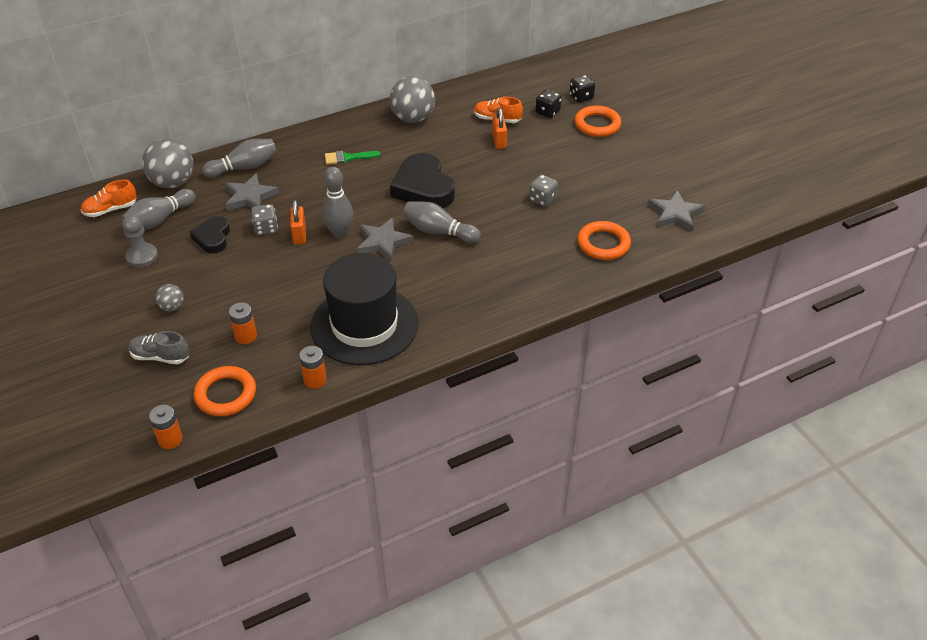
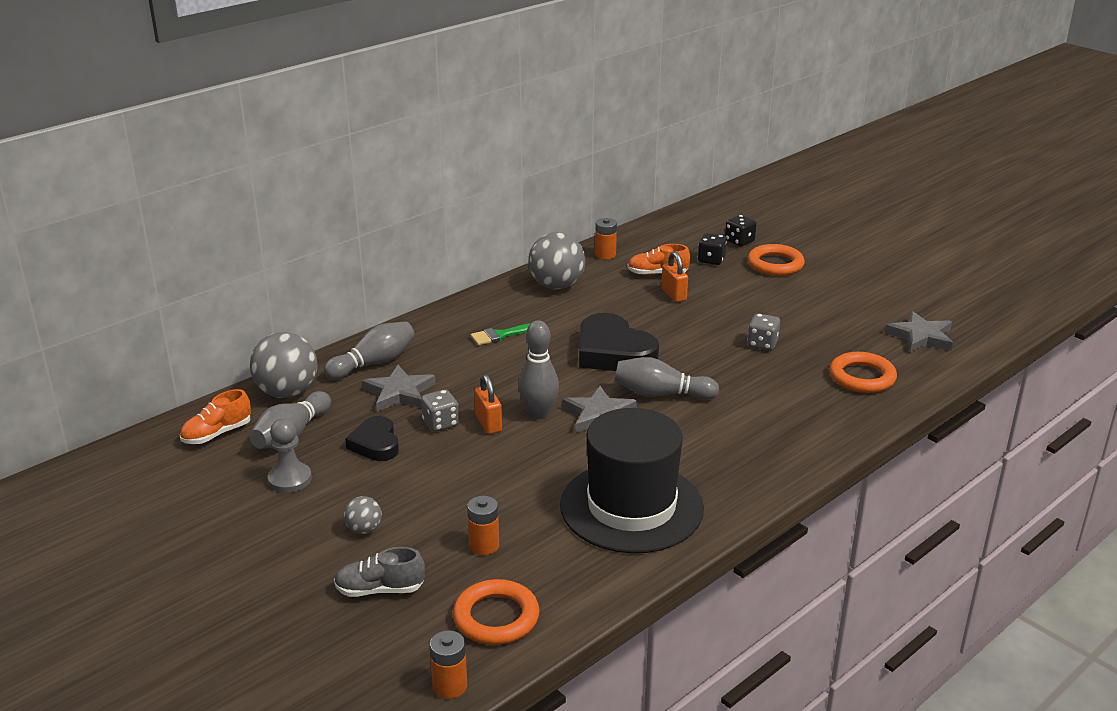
camera: 15 degrees left, 15 degrees down
(315, 380) = (605, 579): orange battery -> orange battery (605, 255)

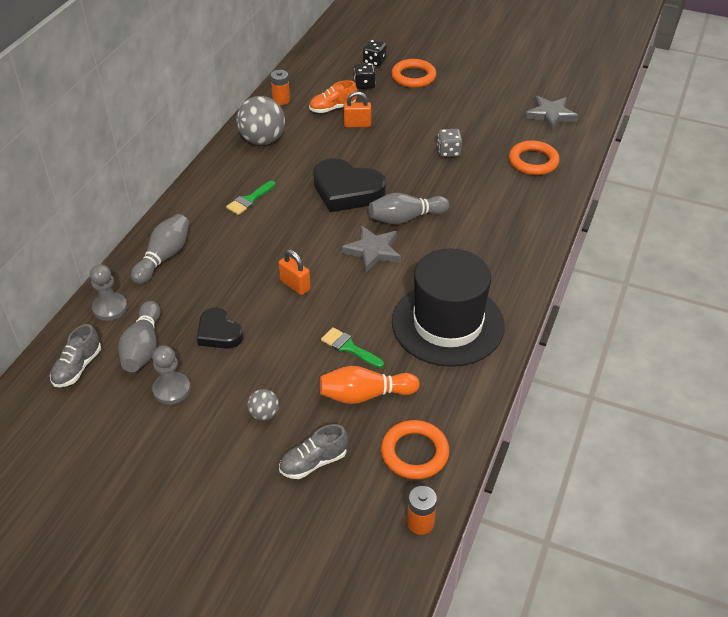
camera: 25 degrees left, 15 degrees up
(217, 434) = (77, 367): orange shoe -> grey shoe
(287, 392) = (110, 308): grey ball -> grey pawn
(399, 392) = (205, 279): grey star -> none
(440, 423) = (257, 297): grey dice -> none
(484, 545) = (365, 395): orange battery -> orange bowling pin
(501, 496) = (349, 347): none -> green brush
(539, 413) = (327, 264): grey bowling pin -> none
(673, 295) = (357, 124): orange padlock -> orange padlock turned 45 degrees counterclockwise

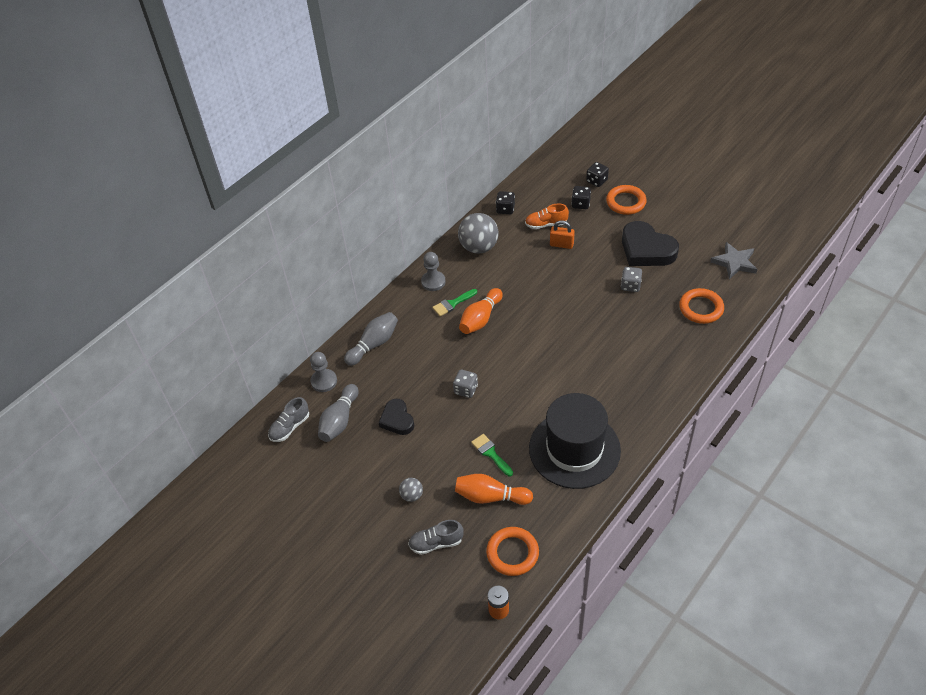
camera: 20 degrees right, 5 degrees up
(171, 389) = (351, 460): grey pawn -> grey pawn (433, 282)
(281, 100) = (505, 209): orange battery -> black dice
(288, 210) = (480, 319): none -> orange bowling pin
(295, 285) = (466, 390): orange padlock -> grey dice
(346, 191) = (532, 309): black heart -> black heart (646, 249)
(373, 251) = (536, 370): grey star -> none
(405, 218) = (572, 345): grey bowling pin -> none

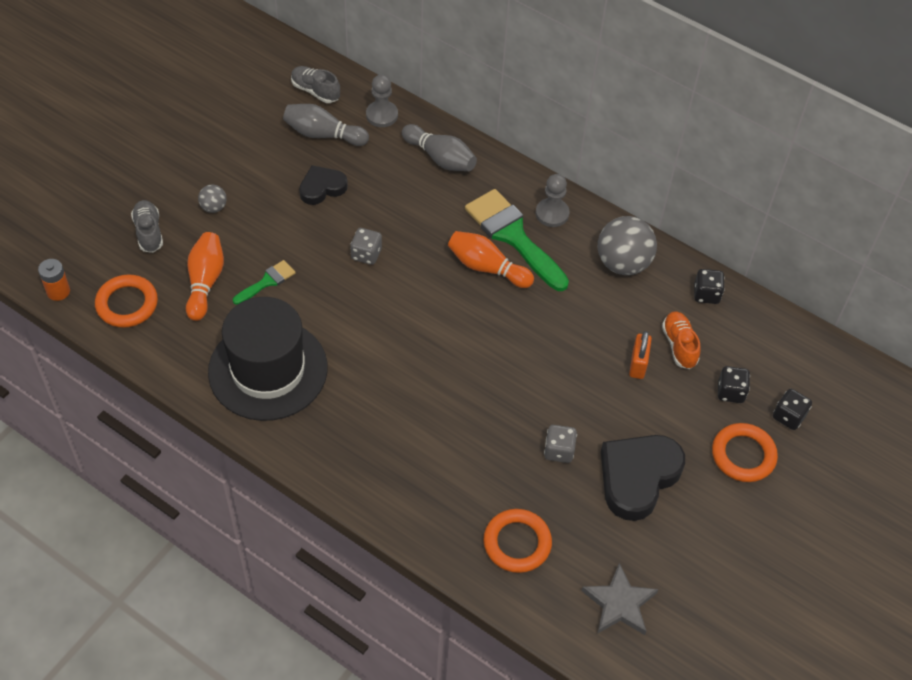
camera: 80 degrees right, 5 degrees up
(452, 303) = (513, 236): green brush -> green brush, size x2.04

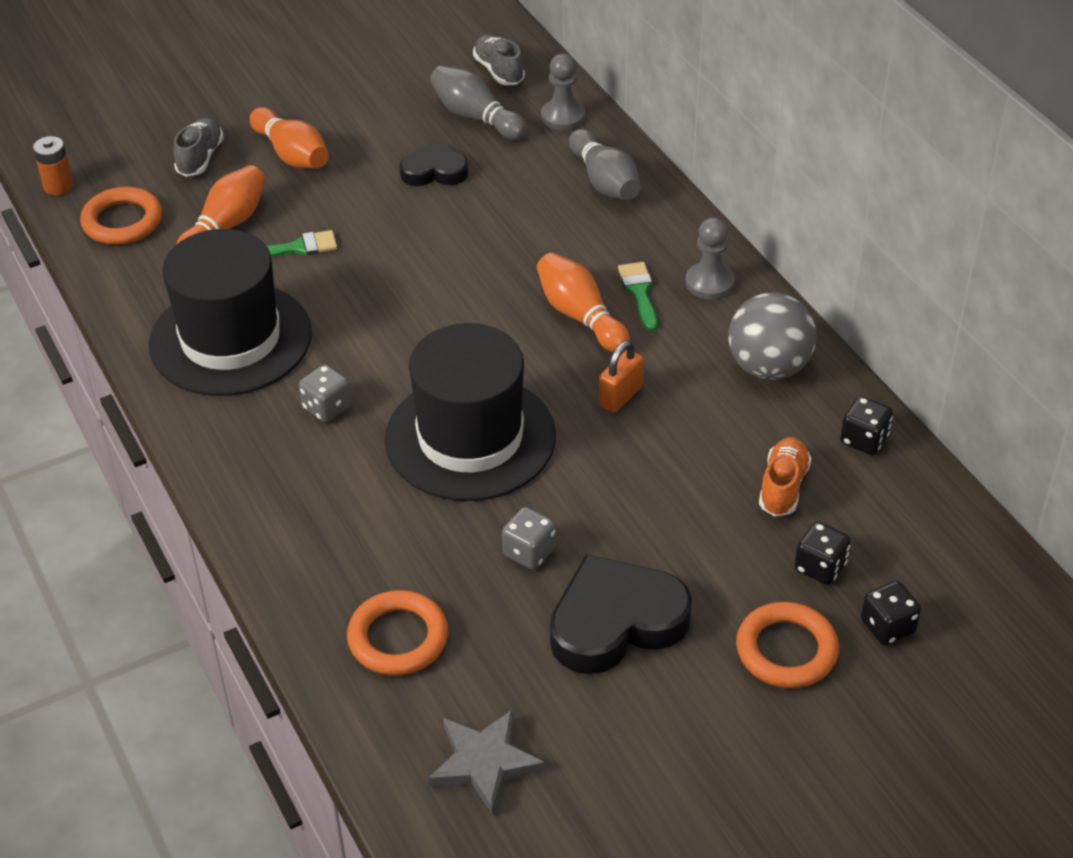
camera: 30 degrees right, 10 degrees down
(213, 207) = (292, 154): grey ball -> orange bowling pin
(366, 254) = (437, 255): grey dice -> grey dice (327, 407)
(473, 384) = (470, 437): none -> black hat
(513, 236) = (639, 292): green brush -> green brush, size x0.49
(638, 364) = (708, 490): orange padlock -> orange padlock (620, 396)

